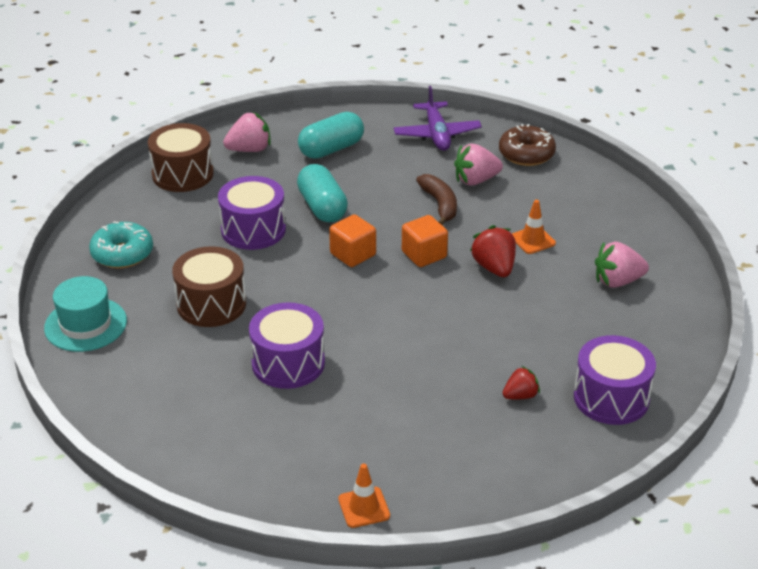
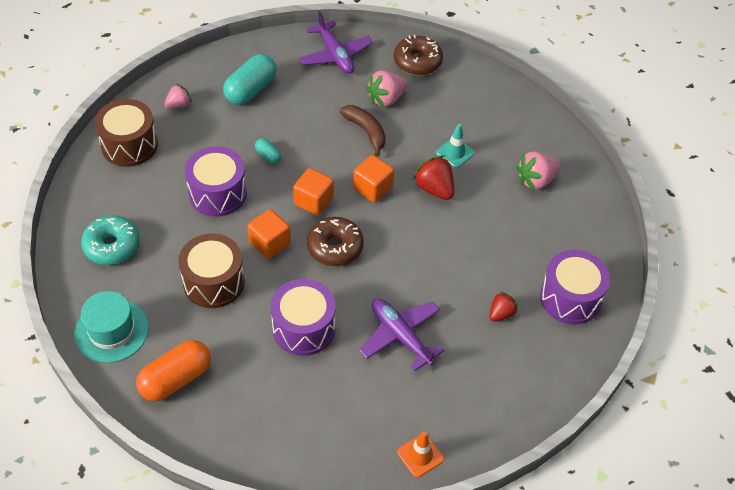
camera: 20 degrees left, 15 degrees up
(130, 379) = (176, 379): none -> orange capsule
(249, 149) = (178, 105): pink strawberry -> pink strawberry, size x0.63
(287, 282) = (269, 243): none -> orange cube
(322, 207) = (268, 156): turquoise capsule -> turquoise capsule, size x0.48
(357, 299) = (335, 247): none -> brown donut
(393, 392) = (400, 336): none -> purple plane
(533, 240) = (455, 153): orange traffic cone -> turquoise traffic cone

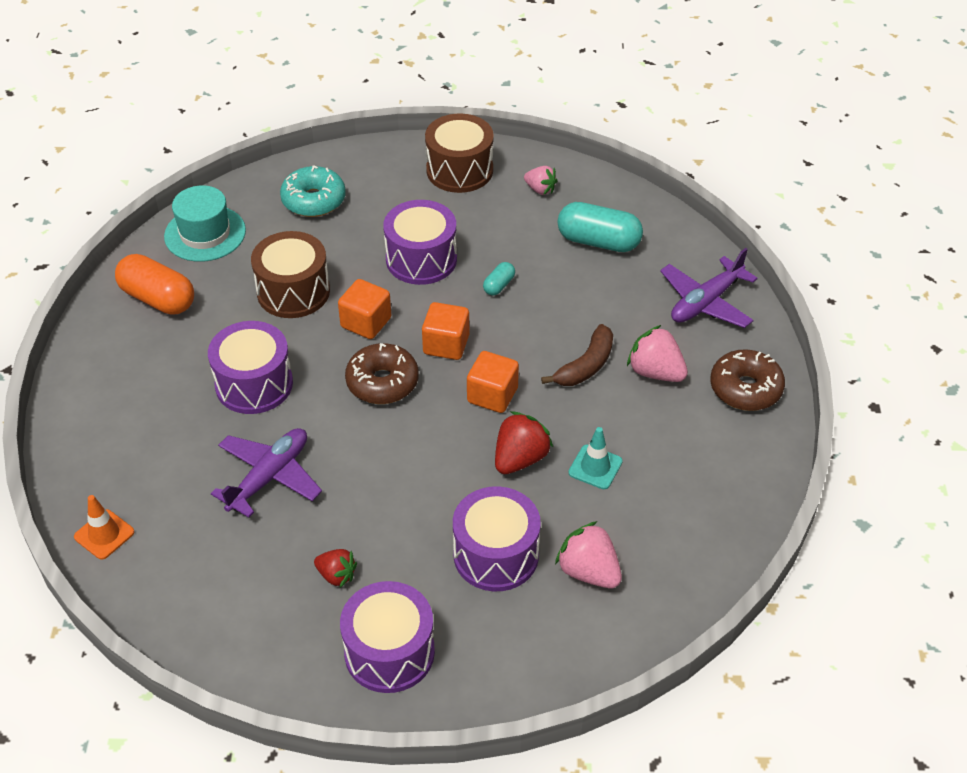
camera: 75 degrees right, 5 degrees down
(509, 223) = (496, 555): none -> purple drum

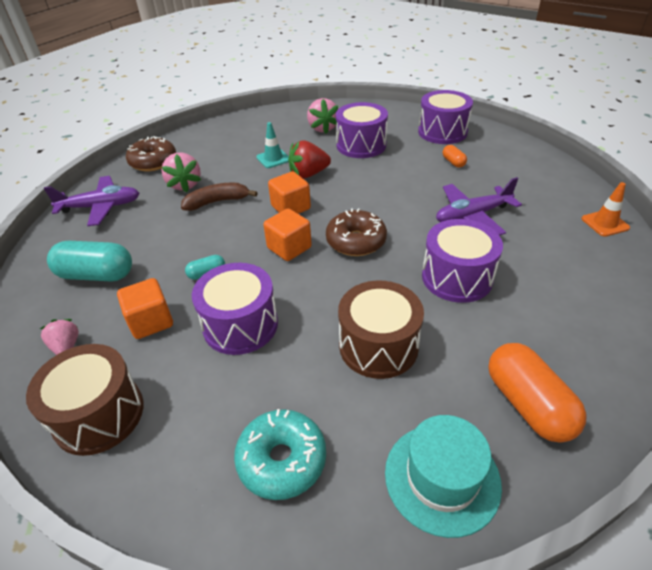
camera: 145 degrees left, 5 degrees down
(336, 575) = (453, 162): red strawberry -> orange capsule
(366, 322) = (334, 288): orange cube -> orange cube (151, 321)
(598, 242) = (97, 275): turquoise capsule -> turquoise capsule turned 45 degrees counterclockwise

